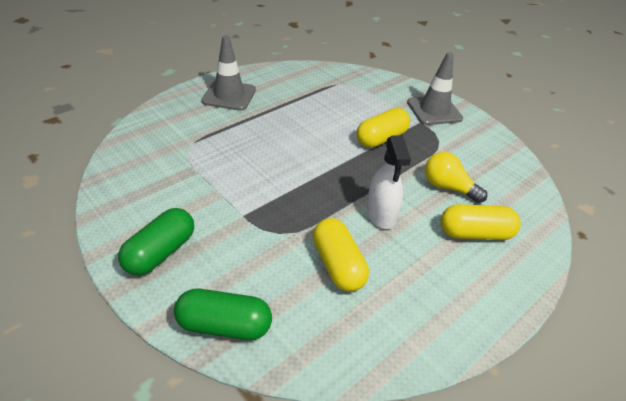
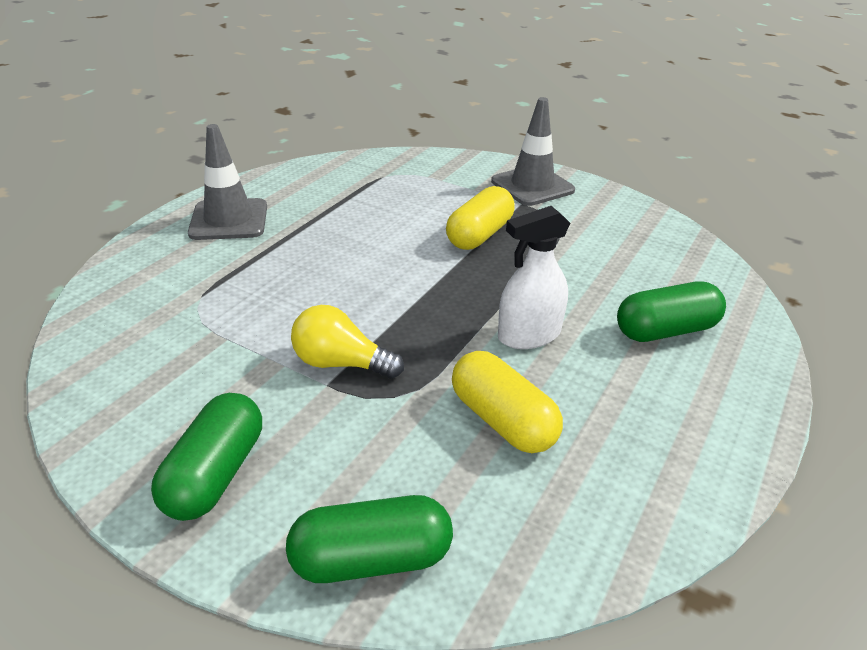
camera: 15 degrees left, 5 degrees down
(381, 214) = (529, 335): white spray bottle -> white spray bottle turned 90 degrees clockwise
(447, 187) = (599, 279): yellow light bulb -> yellow light bulb (341, 363)
(475, 234) = (665, 331): yellow capsule -> green capsule

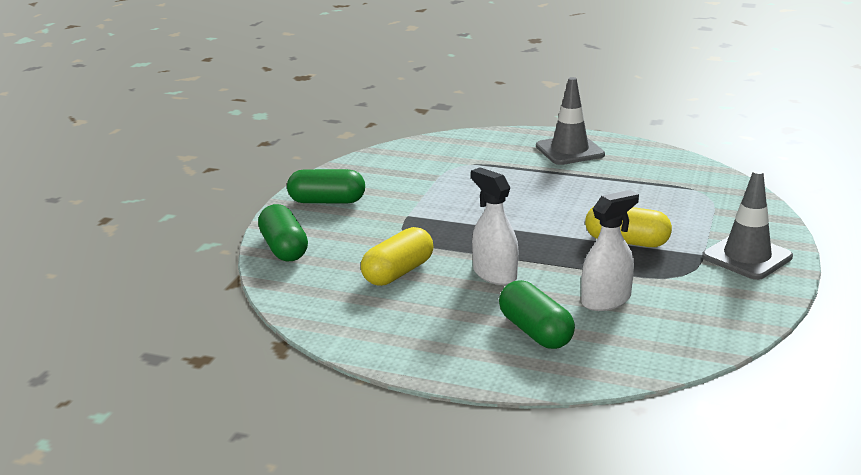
camera: 80 degrees right, 10 degrees down
(341, 363) = (429, 216): yellow light bulb -> none
(602, 273) = (606, 300): none -> white spray bottle

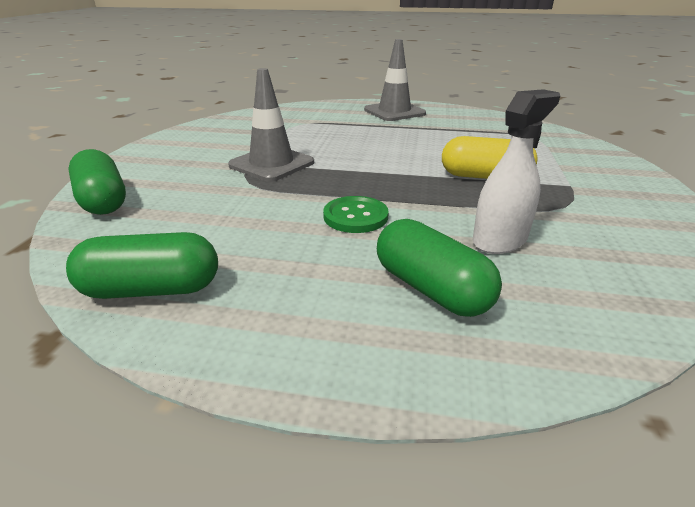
camera: 10 degrees left, 5 degrees up
(327, 201) = (167, 155): green capsule -> green capsule (152, 289)
(398, 272) = (239, 220): yellow capsule -> none
(494, 274) = (355, 216): white spray bottle -> green button
(747, 257) = (615, 185): grey traffic cone -> grey traffic cone (271, 164)

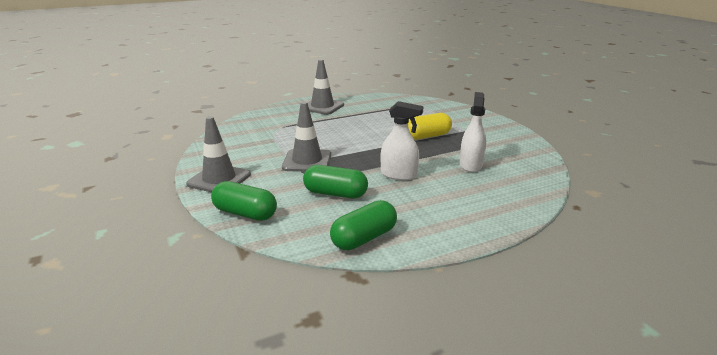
camera: 35 degrees left, 5 degrees down
(153, 157) = (219, 179): none -> grey traffic cone
(355, 216) = (399, 175): green button -> white spray bottle
(431, 289) = (472, 193): green capsule -> green capsule (335, 194)

